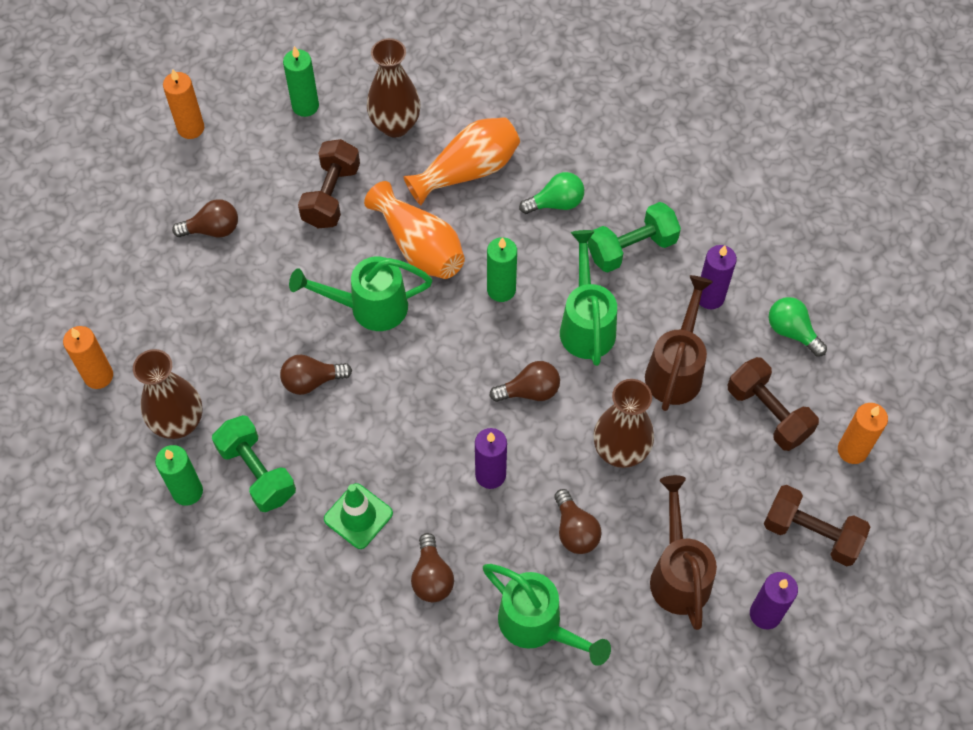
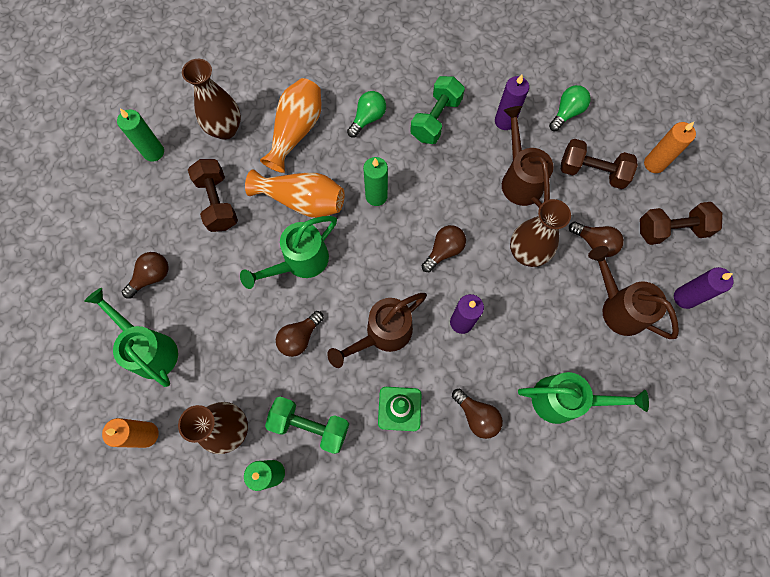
camera: 35 degrees left, 10 degrees up
(191, 128) = (82, 215): orange candle -> none
(398, 432) = (382, 334): none -> brown watering can
(575, 530) = (539, 323): brown light bulb -> brown light bulb (594, 243)
(586, 324) = (445, 185): green watering can -> green watering can (150, 349)
(792, 331) = (567, 113): green light bulb -> green light bulb turned 120 degrees clockwise

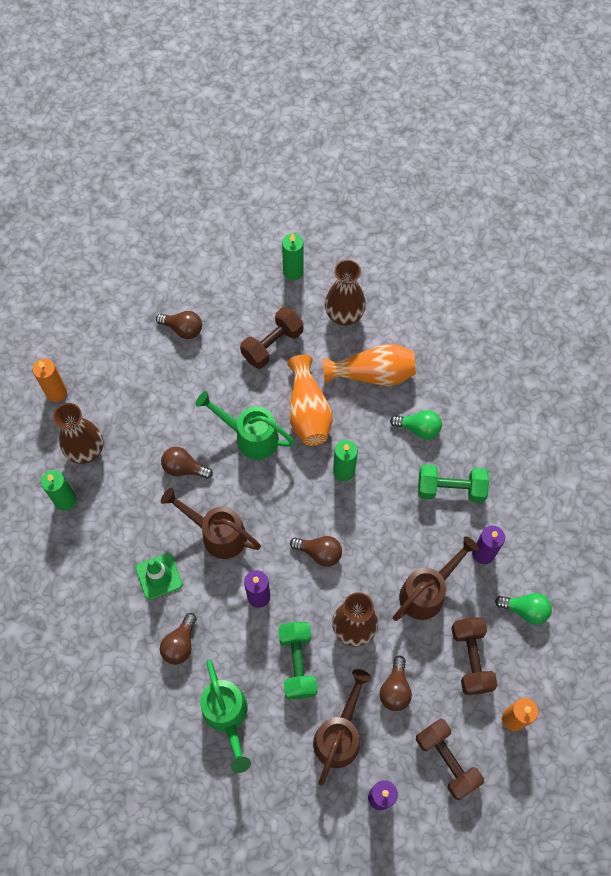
camera: 65 degrees right, 5 degrees down
(150, 349) = (123, 359): green watering can -> none
(310, 426) = (114, 511): green dumbbell -> green dumbbell (297, 663)

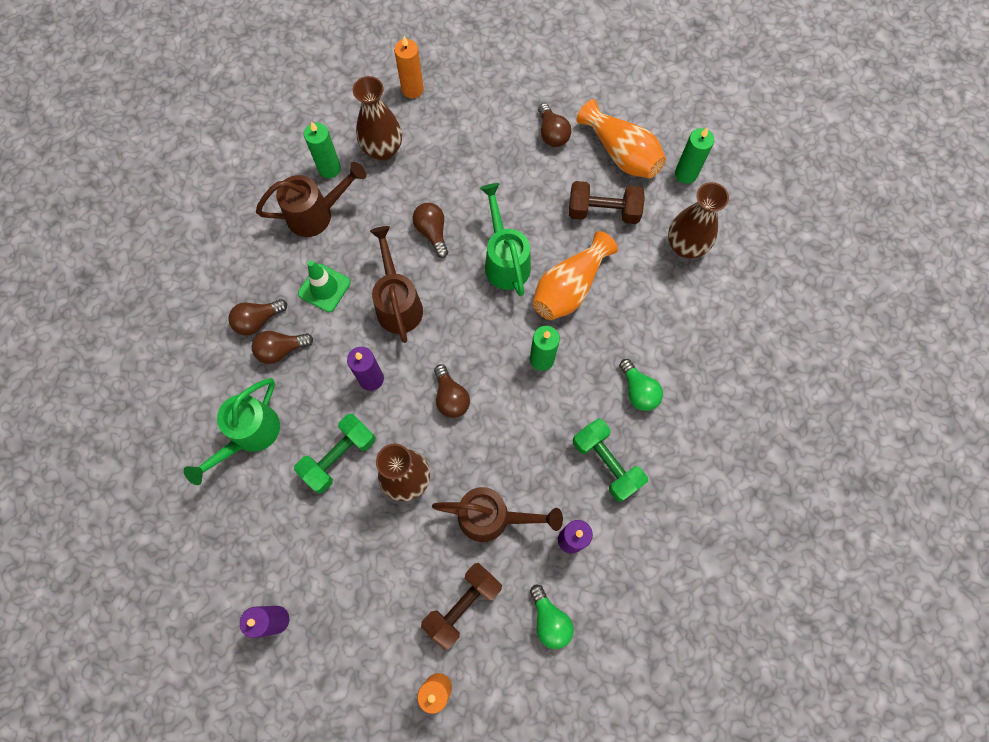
camera: 50 degrees right, 5 degrees up
(339, 735) = (304, 541): brown watering can -> brown watering can (316, 214)
(373, 374) = (653, 312): orange vase -> orange vase (621, 153)
(395, 689) = (382, 558): brown light bulb -> brown light bulb (258, 320)
(447, 760) = (353, 655): brown dumbbell -> none

